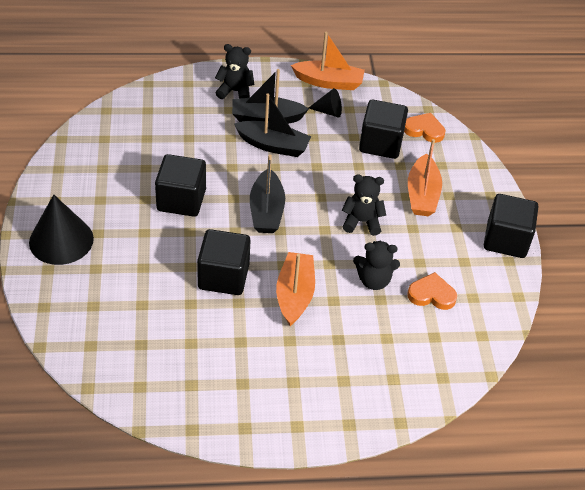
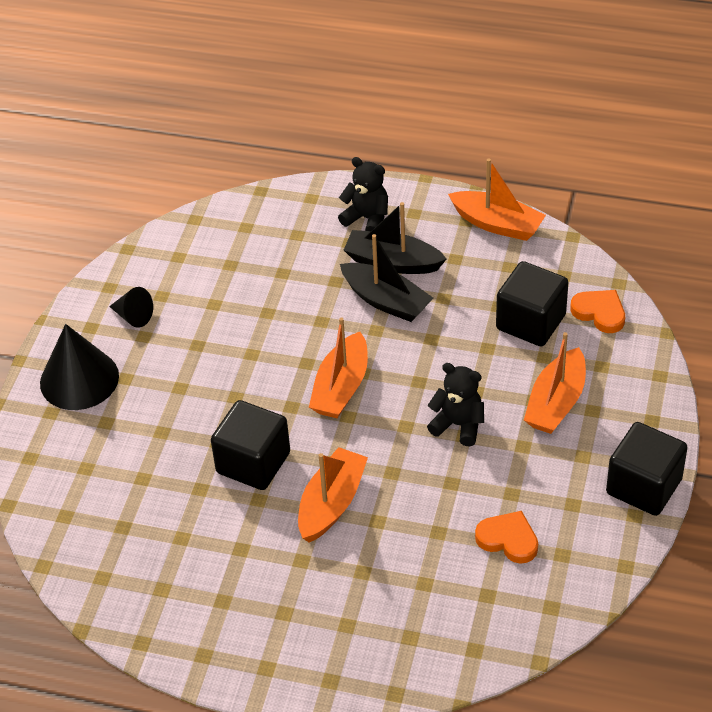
camera: 25 degrees right, 0 degrees up
(181, 200) = (241, 354): black cube -> none
(266, 211) = (341, 387): black boat -> orange boat
(328, 111) = (479, 265): black cone -> black cone (133, 316)
(373, 280) = (440, 505): black teddy bear -> none

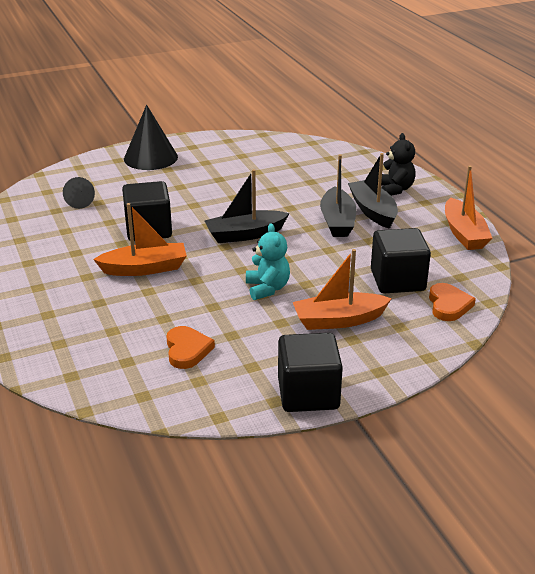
camera: 50 degrees right, 15 degrees down
(133, 316) = (216, 154): black cone -> black cone (80, 202)
(341, 387) = (245, 234): orange boat -> black boat
(458, 425) = (267, 288): black teddy bear -> turquoise teddy bear

